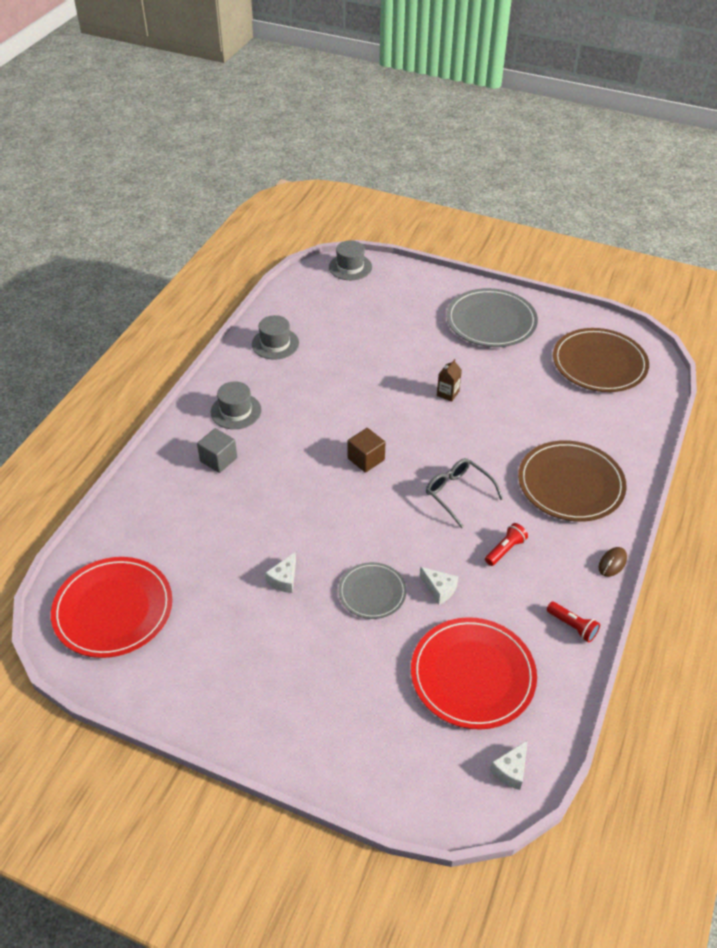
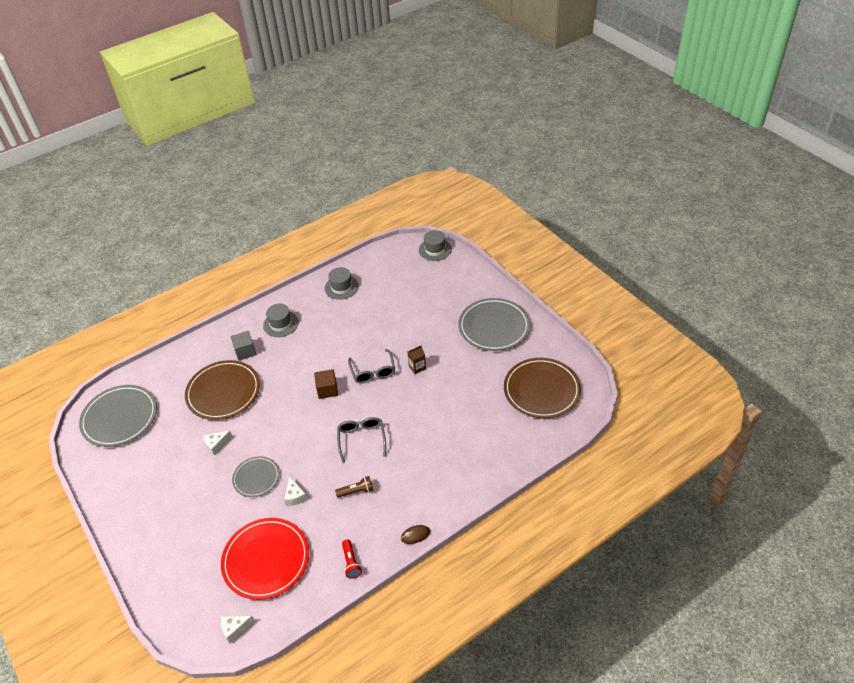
camera: 35 degrees right, 0 degrees up
(113, 609) = (119, 417): red plate -> grey plate
(401, 418) = (373, 372): none -> grey glasses
(505, 550) = (356, 491): red flashlight -> brown flashlight
(570, 484) = (439, 467): brown plate -> brown plate (223, 392)

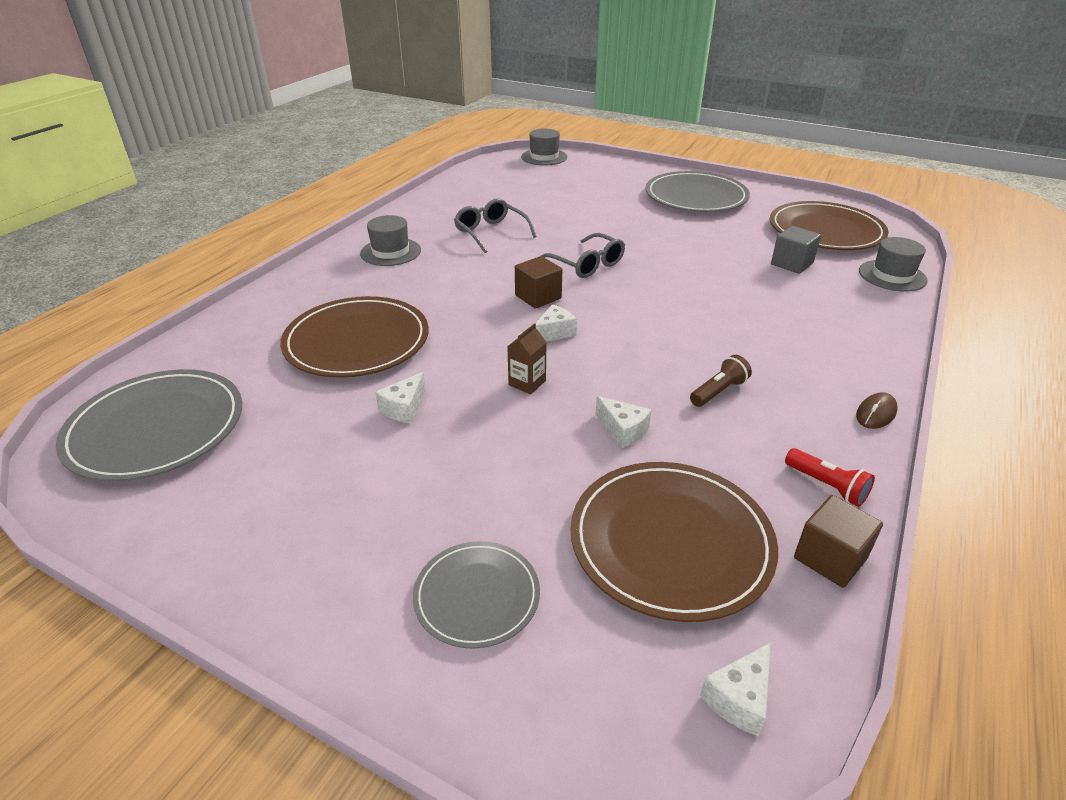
camera: 30 degrees left, 10 degrees down
(245, 351) = (356, 290): grey cube -> grey cube (792, 264)
(256, 478) = (525, 428): grey plate -> grey plate (477, 596)
(266, 560) = (670, 541): red plate -> brown plate
(314, 420) = (554, 333): none -> white cheese
(317, 595) = (830, 558): none -> brown cube
(341, 287) = (451, 204): grey hat -> grey hat (892, 276)
(361, 439) = (653, 333): grey glasses -> grey glasses (491, 232)
(417, 367) = (644, 247): brown carton -> brown carton (527, 383)

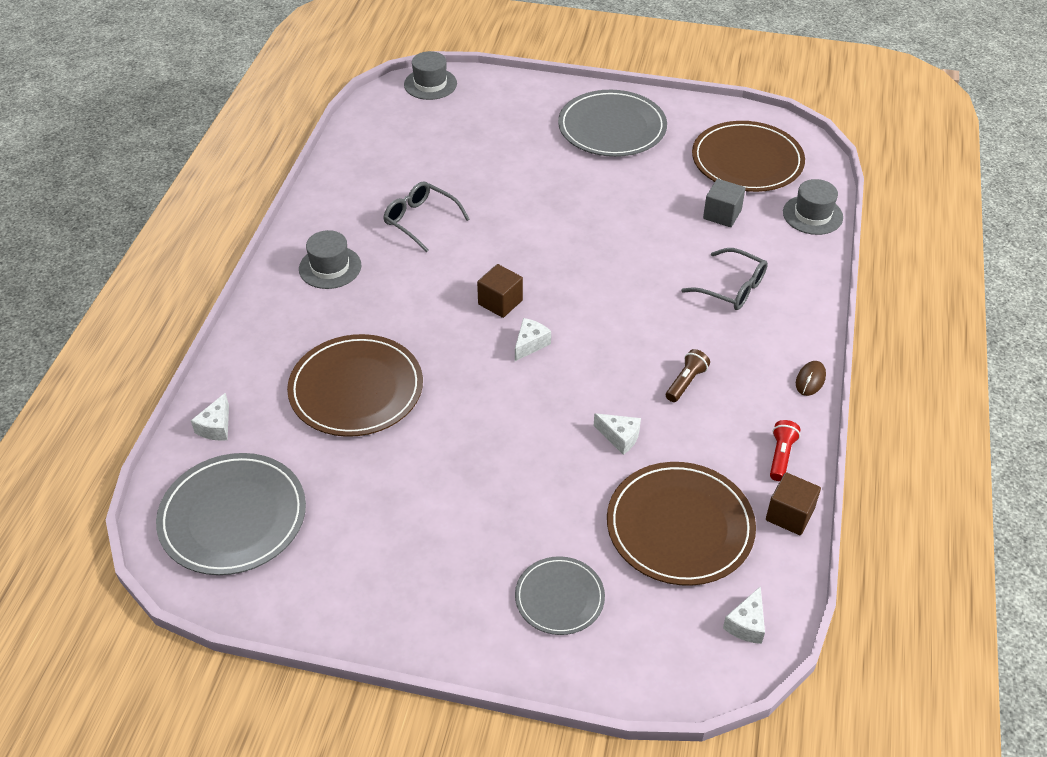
camera: 15 degrees left, 10 degrees up
(404, 408) = (434, 452): white cheese -> white cheese (216, 427)
(527, 383) = (526, 405): brown carton -> none
(587, 264) = (531, 250): grey glasses -> grey glasses (732, 288)
(827, 486) = (781, 456): red flashlight -> red flashlight turned 105 degrees counterclockwise

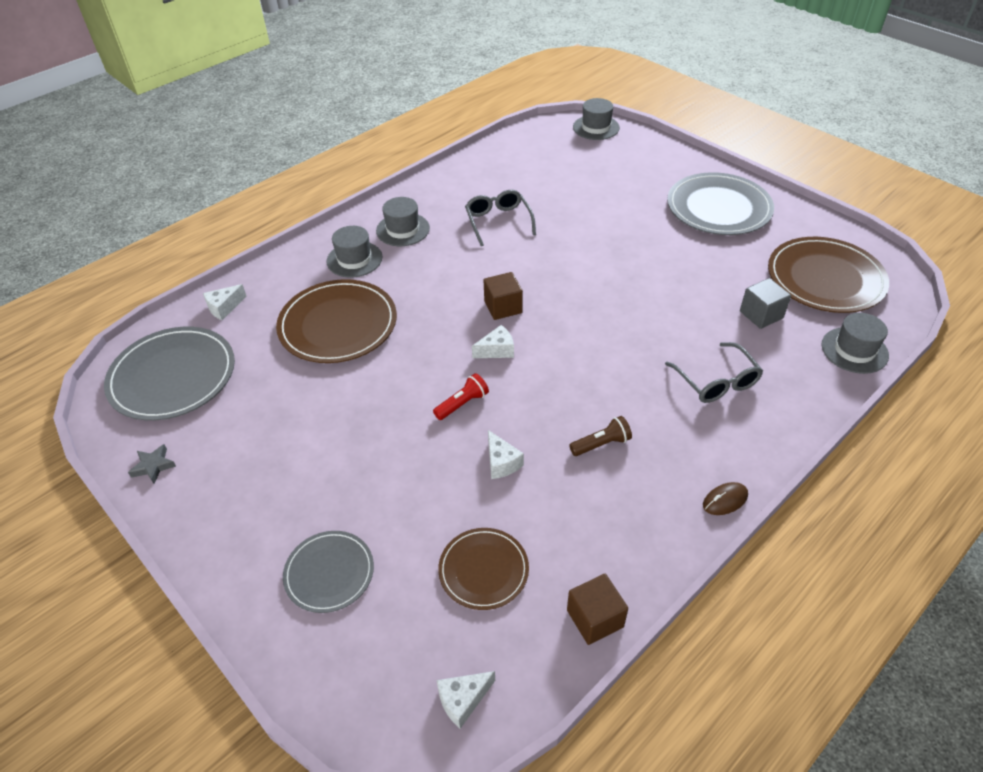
camera: 35 degrees right, 0 degrees up
(304, 604) = (153, 466): none -> grey star
(308, 318) = (354, 259): none -> grey hat
(680, 526) = (483, 570): brown plate -> brown plate, size x0.58
(781, 456) = (634, 557): red flashlight -> red flashlight (462, 404)

